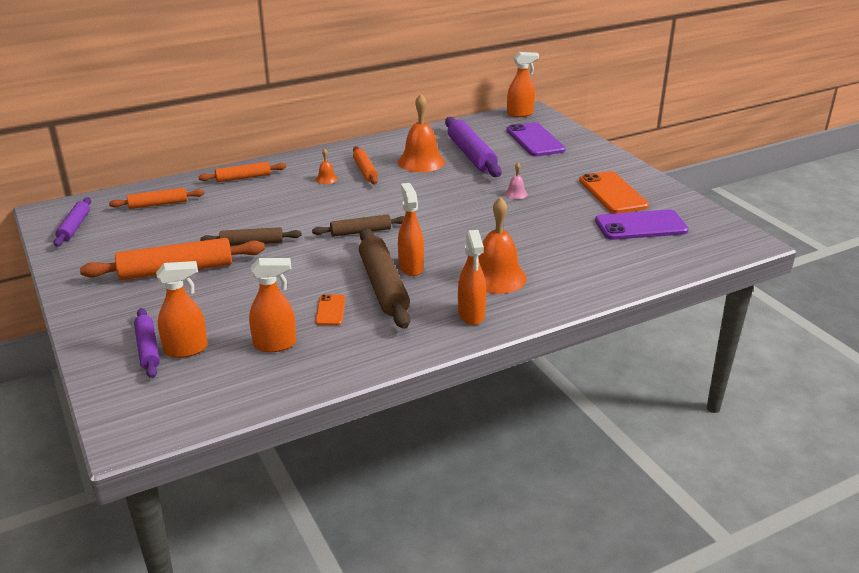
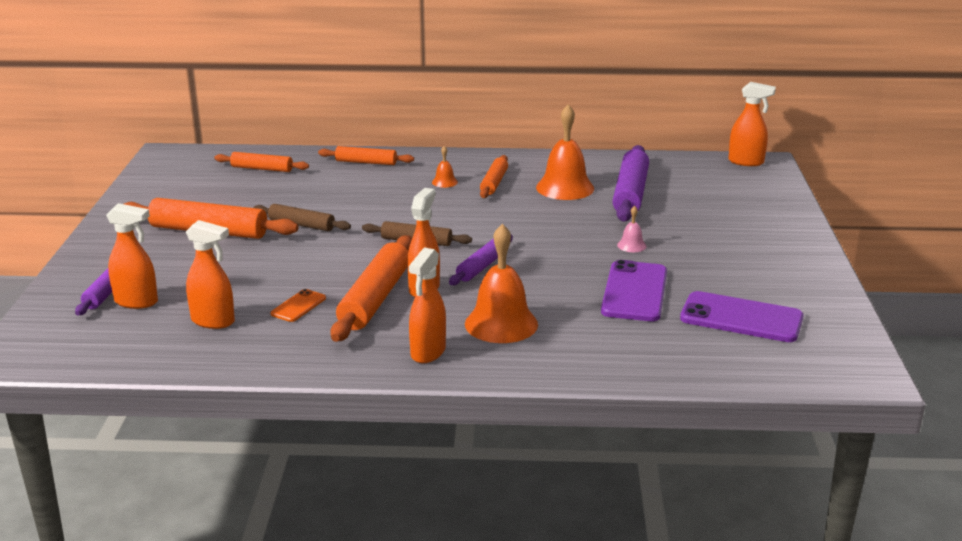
camera: 30 degrees right, 5 degrees down
(74, 227) = (170, 172): purple rolling pin -> purple rolling pin (481, 267)
(383, 286) = (375, 299): brown rolling pin -> orange rolling pin
(535, 140) = (728, 194): purple phone -> purple phone (634, 292)
(612, 193) = (752, 274): orange phone -> none

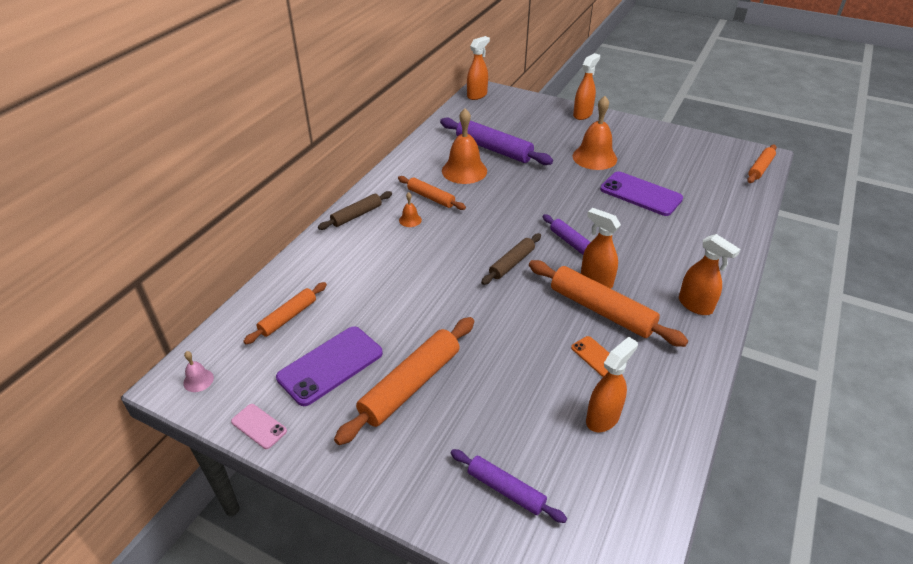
camera: 65 degrees left, 15 degrees up
(136, 189) = (259, 426): none -> pink phone
(136, 302) = (540, 469): orange spray bottle -> orange spray bottle (582, 114)
(301, 225) = (438, 319): brown rolling pin -> brown rolling pin (356, 215)
(366, 162) = (332, 250): orange rolling pin -> orange rolling pin (760, 168)
(501, 324) = (664, 260): orange bell -> orange bell (594, 157)
(631, 245) = (574, 174): pink bell -> pink bell (198, 380)
(741, 318) = (689, 170): purple phone -> purple phone (330, 365)

